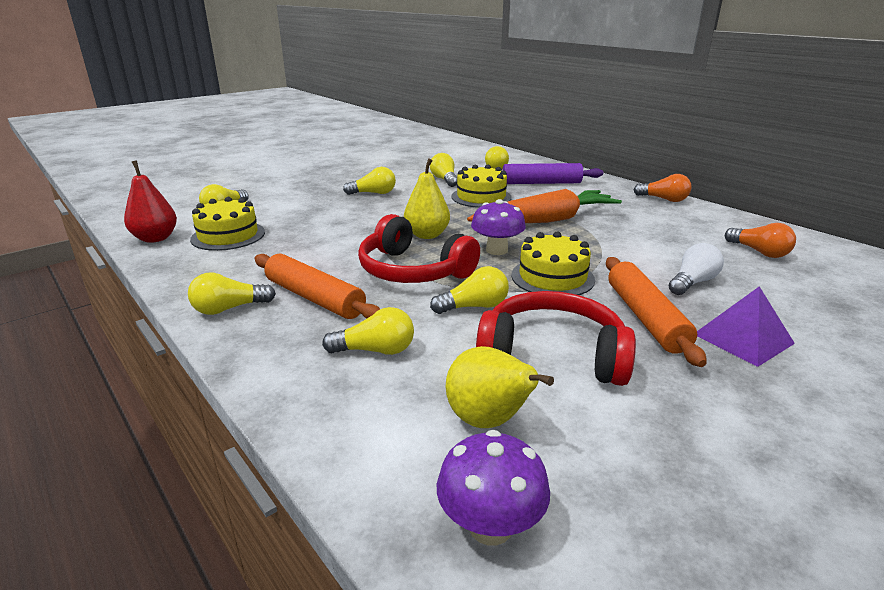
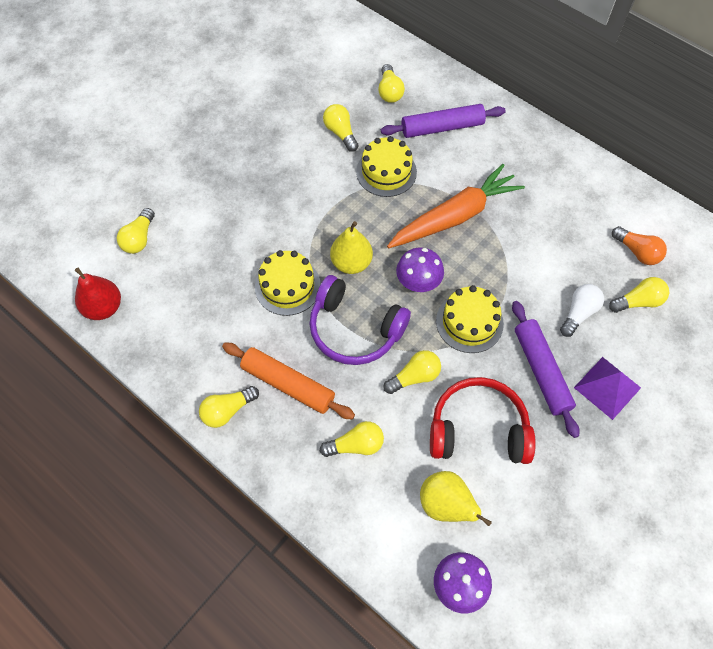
camera: 10 degrees left, 35 degrees up
(228, 235) = (169, 292): yellow cake -> yellow cake (287, 286)
(373, 193) = (276, 178): yellow light bulb -> yellow light bulb (638, 301)
(413, 270) = (355, 329): red headphones -> purple headphones
(645, 317) = (541, 371): orange rolling pin -> purple rolling pin
(663, 199) = (563, 152): orange light bulb -> none

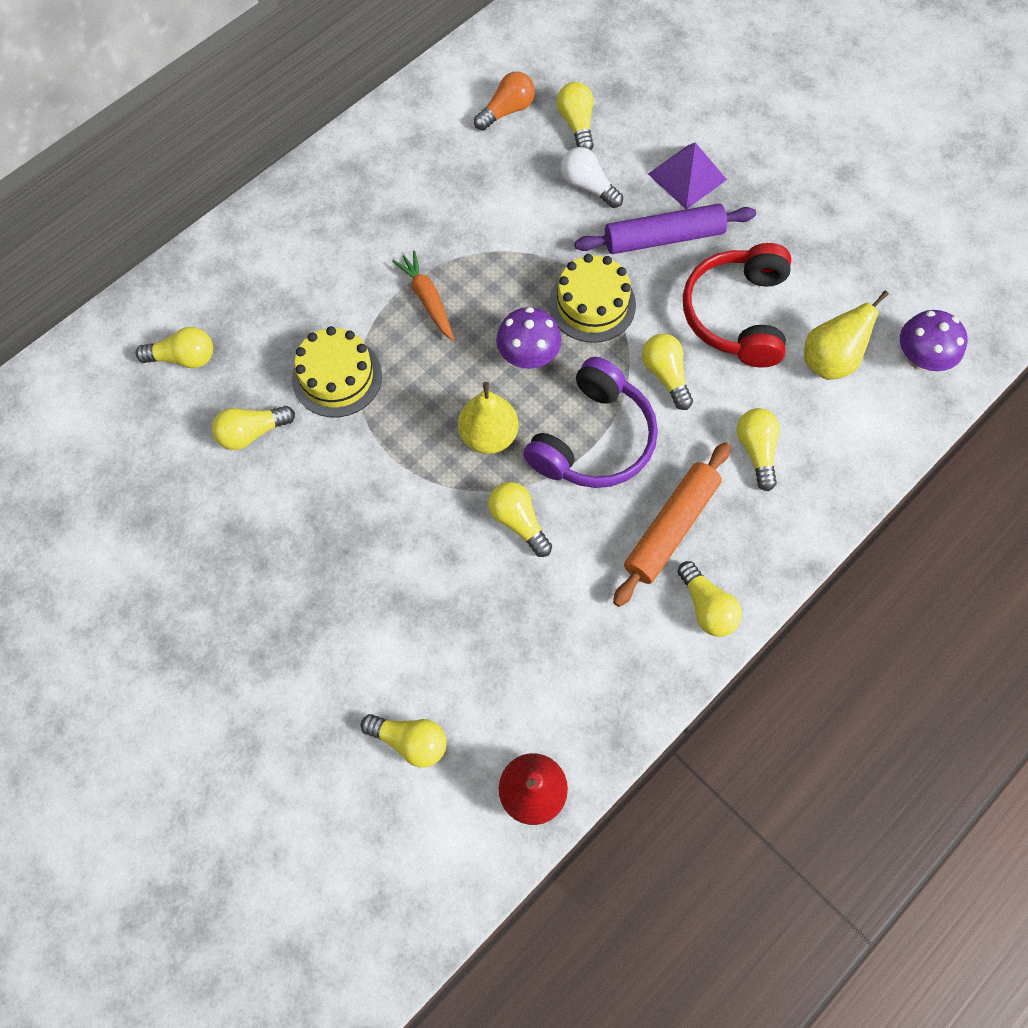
camera: 85 degrees left, 5 degrees up
(287, 286) = (518, 522): yellow cake -> yellow light bulb
(442, 127) = (268, 296): purple rolling pin -> none
(455, 216) = (427, 299): orange carrot -> orange carrot, size x0.51

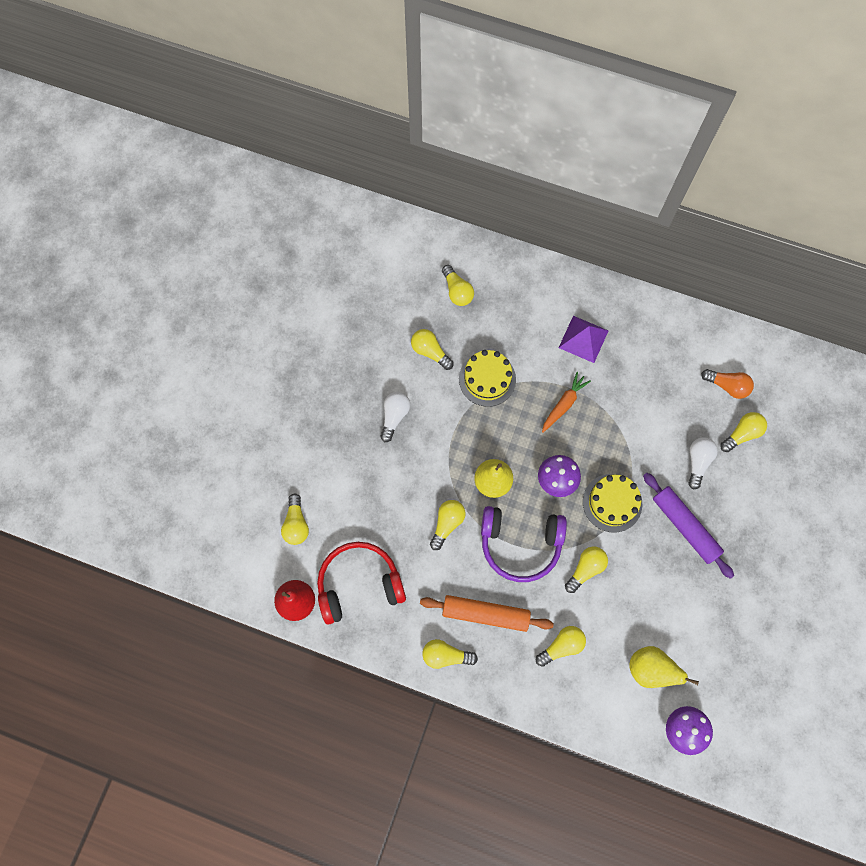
camera: 65 degrees right, 5 degrees up
(321, 524) = (394, 416): none -> white light bulb
(687, 176) = (741, 522): purple pyramid -> purple pyramid (583, 339)
(706, 607) = (446, 655): yellow light bulb -> yellow light bulb turned 60 degrees clockwise
(737, 314) = (652, 596): red headphones -> red headphones (359, 584)

